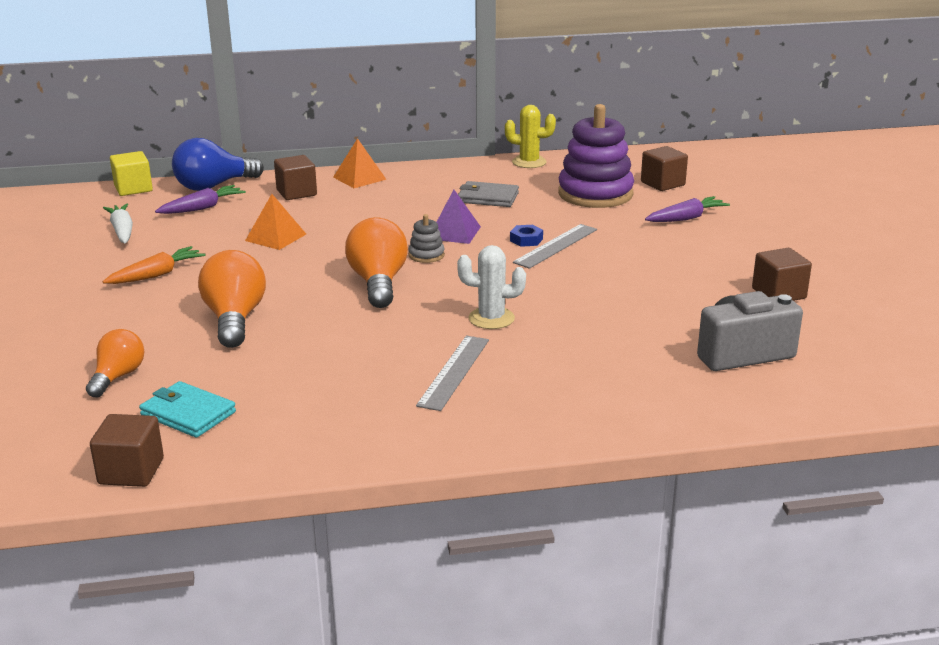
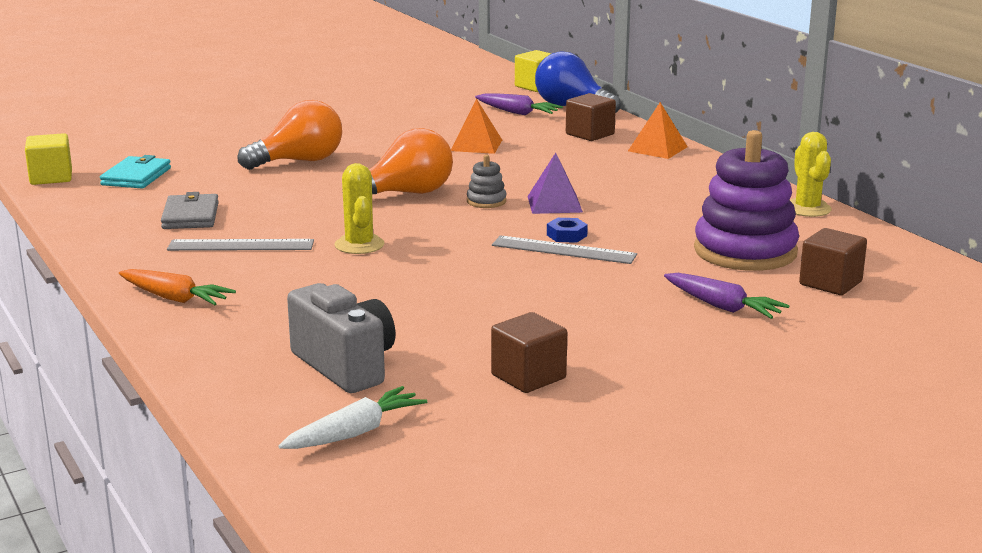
camera: 70 degrees right, 5 degrees down
(118, 377) = (185, 149): orange light bulb -> none
(122, 231) = (443, 101): white carrot -> white carrot (354, 433)
(131, 471) = (51, 177): brown cube -> yellow cube
(156, 275) = (366, 125): orange carrot -> orange carrot (174, 298)
(488, 198) = (668, 205): grey wallet -> grey wallet (191, 216)
(491, 318) = (359, 245): white cactus -> yellow cactus

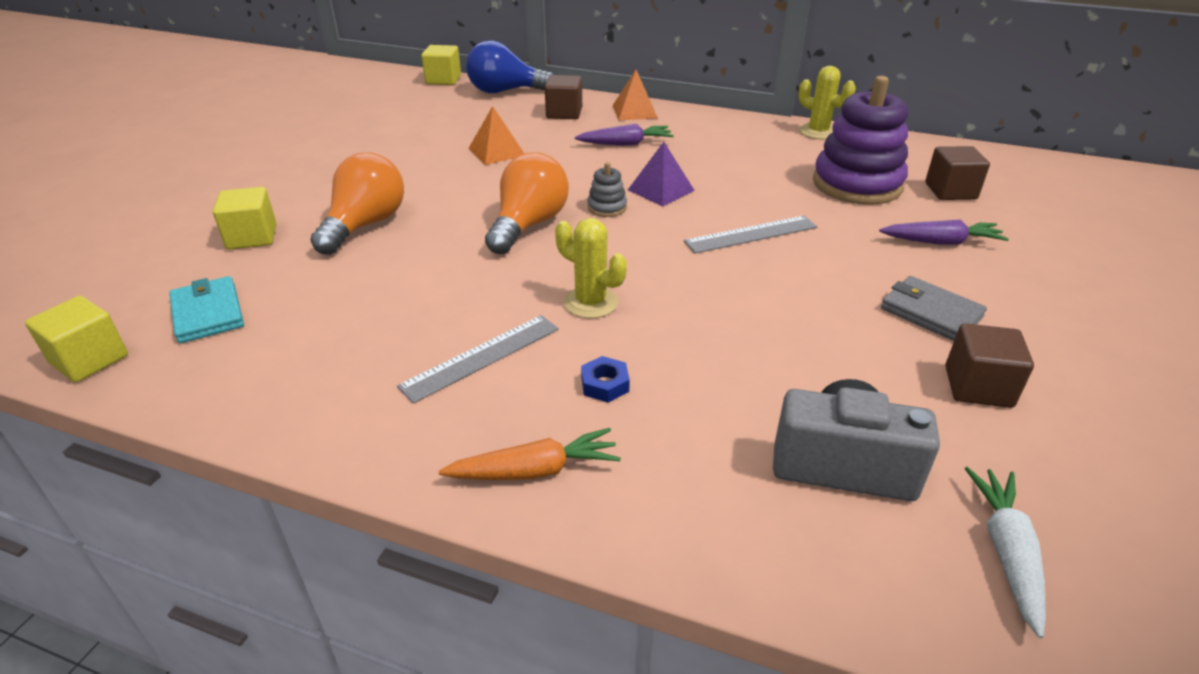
camera: 40 degrees left, 15 degrees up
(191, 216) = (362, 341): grey wallet -> grey wallet (931, 312)
(221, 148) = (252, 237): none -> yellow cube
(517, 113) = (472, 109): purple carrot -> purple carrot (625, 144)
(566, 235) = (726, 218): blue nut -> blue nut (605, 384)

